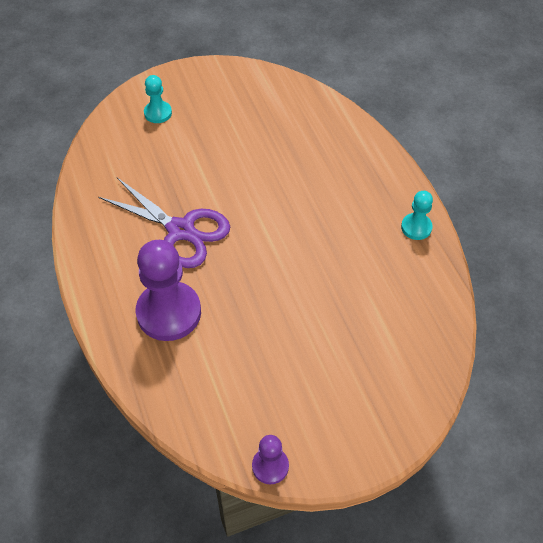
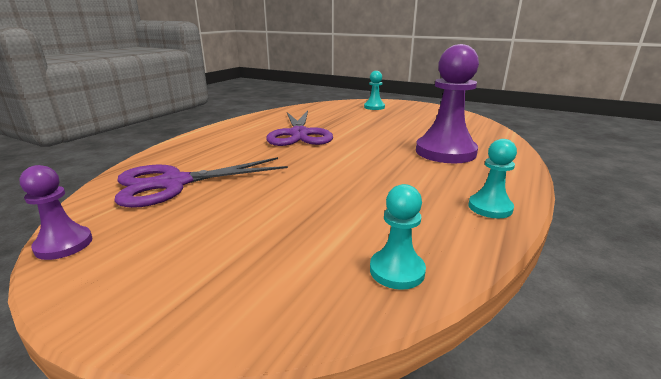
camera: 50 degrees right, 30 degrees down
(169, 312) = (220, 151): purple pawn -> purple pawn (445, 152)
(218, 375) = (174, 183): none -> purple scissors
(432, 321) = (397, 271): none -> turquoise pawn

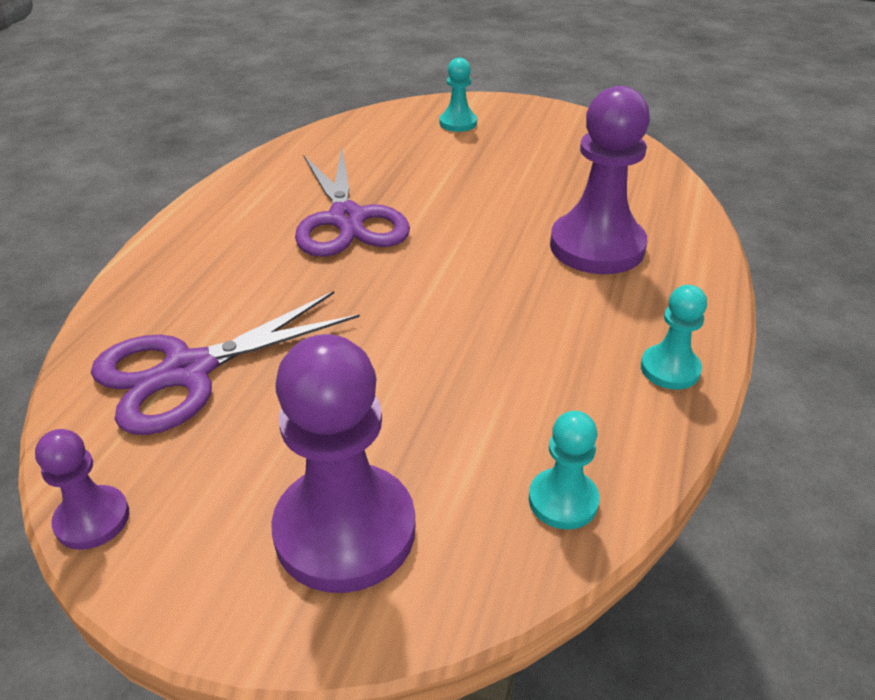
camera: 10 degrees left, 15 degrees up
(226, 269) = (345, 530): none -> purple pawn

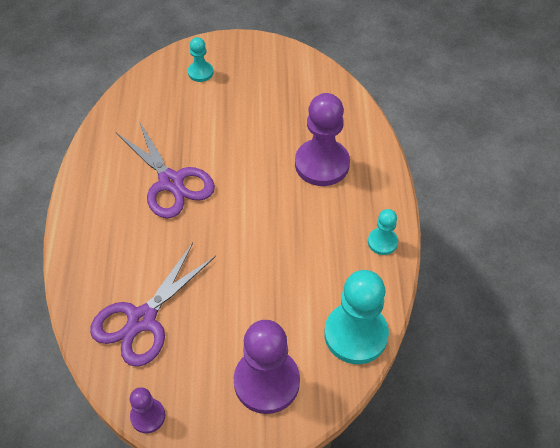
camera: 20 degrees left, 15 degrees up
(563, 500) = (355, 334): turquoise pawn -> turquoise pawn, size x1.96

